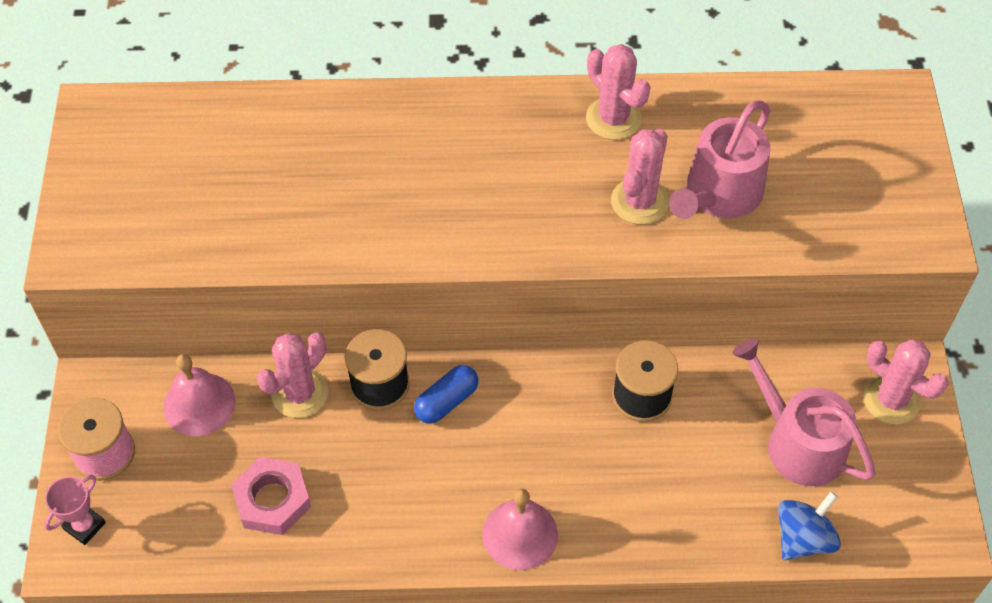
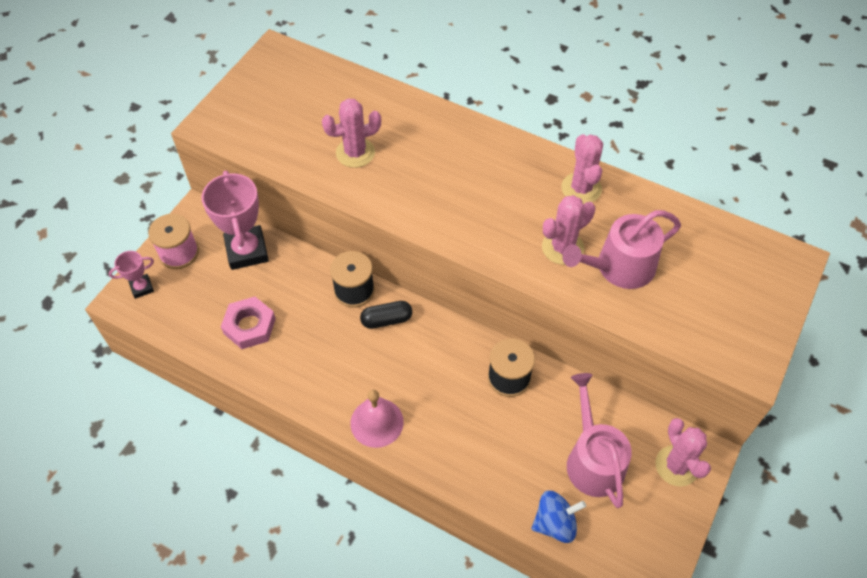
camera: 30 degrees right, 0 degrees up
(199, 404) = (247, 251): pink bell -> pink trophy
(299, 393) = (305, 273): pink cactus -> pink cactus (355, 153)
(446, 401) = (386, 320): blue capsule -> black capsule

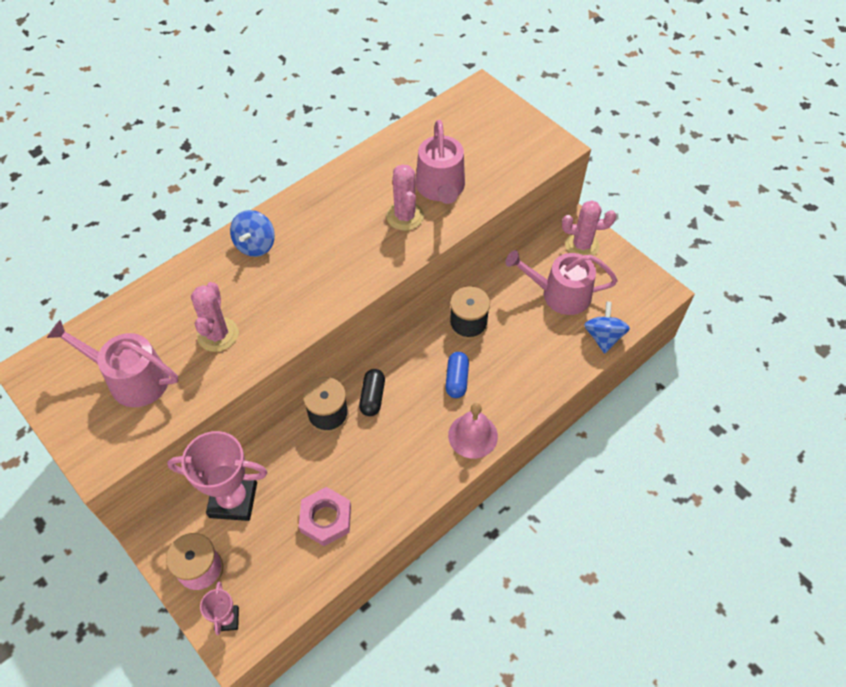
camera: 70 degrees left, 0 degrees up
(289, 114) = (131, 379): none -> pink watering can
(436, 387) = (456, 379): none -> blue capsule
(465, 142) = (255, 245): none -> blue spinning top
(581, 188) = (351, 183): pink cactus -> none

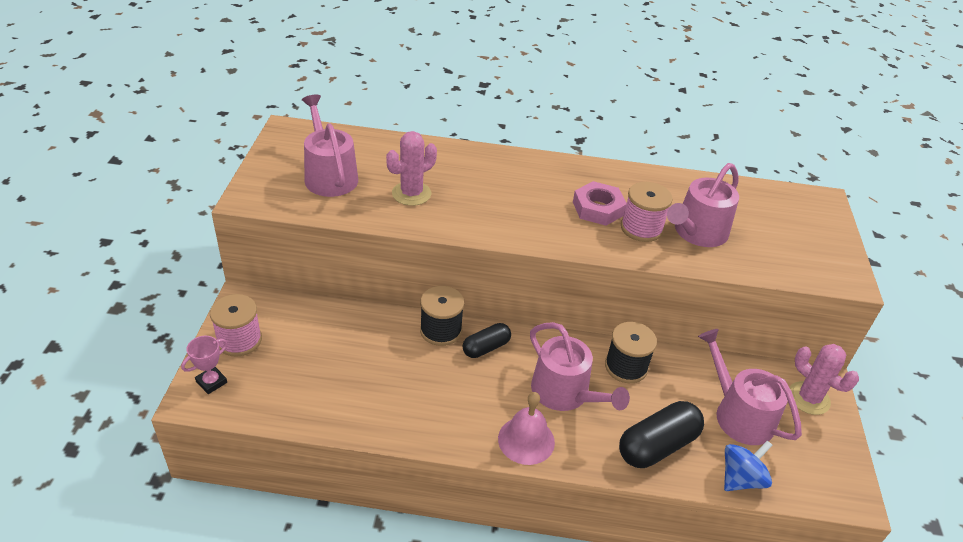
camera: 45 degrees right, 15 degrees down
(233, 500) = (313, 321): pink trophy -> none
(255, 245) = (507, 168): blue spinning top -> none
(325, 519) = (349, 388): pink nut -> pink nut (598, 208)
(405, 216) = (641, 228): pink cactus -> pink spool
(456, 379) = (565, 393): blue capsule -> pink watering can
(543, 361) = (657, 445): none -> black capsule

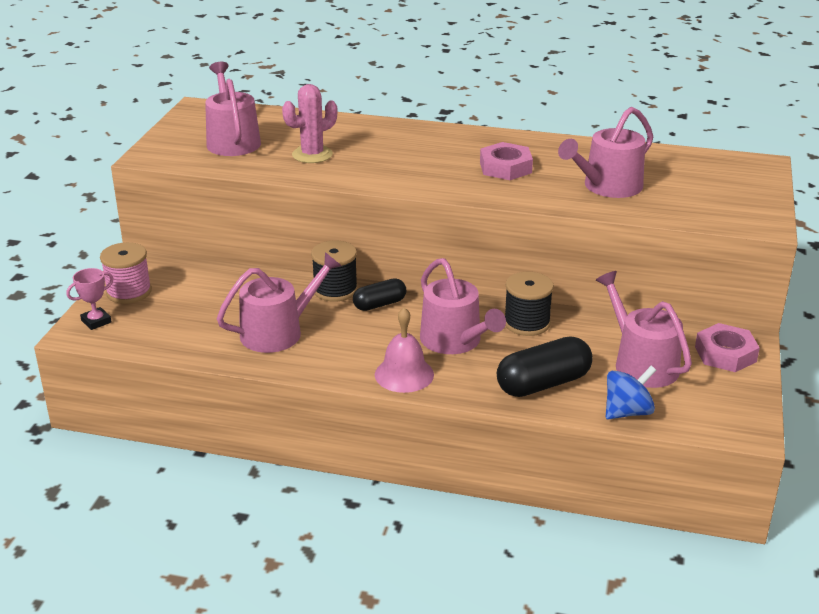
camera: 10 degrees right, 10 degrees down
(395, 388) = (278, 332): none -> pink watering can
(641, 228) = (547, 183): pink spool -> none
(808, 398) = (725, 354): pink cactus -> pink nut

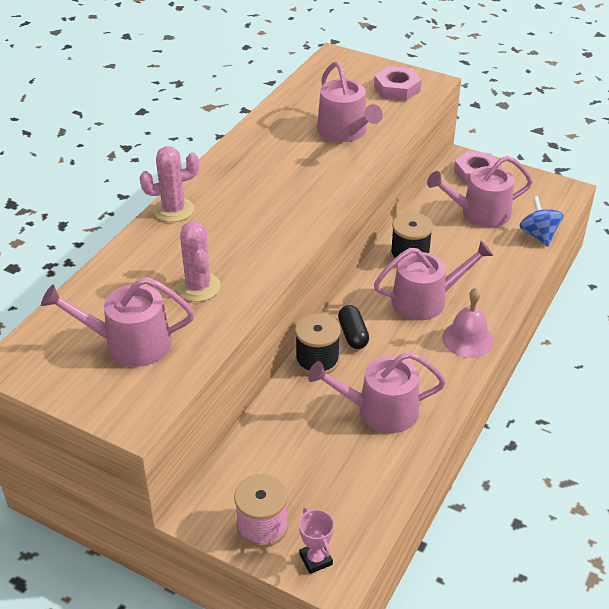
camera: 75 degrees left, 10 degrees up
(278, 332) = (380, 410): pink watering can -> pink watering can turned 75 degrees counterclockwise
(415, 129) = (173, 210): none -> pink cactus
(505, 167) = (285, 174): pink nut -> pink nut (397, 88)
(543, 384) = (496, 266): black capsule -> none

